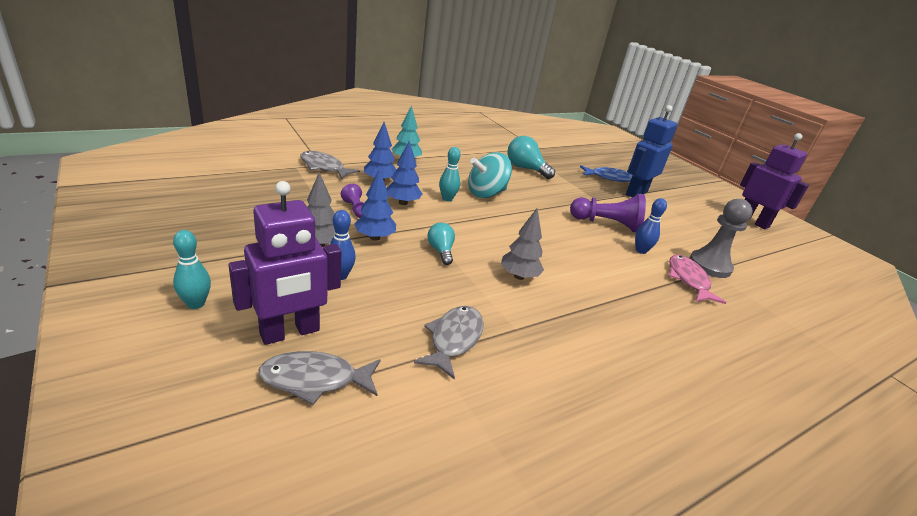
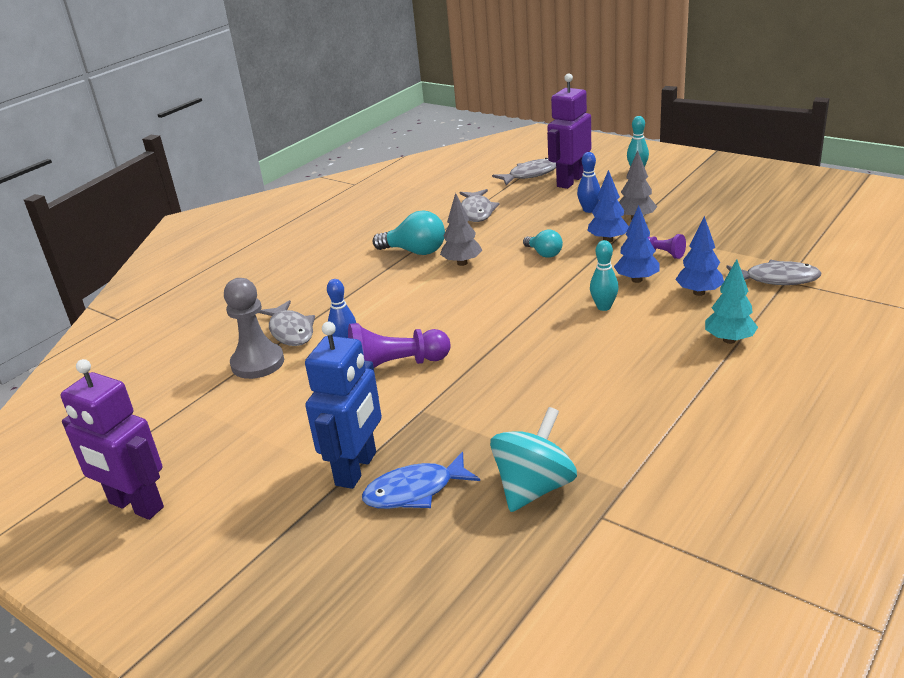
camera: 165 degrees right, 0 degrees up
(486, 193) = (572, 338): turquoise spinning top -> turquoise spinning top (534, 487)
(525, 169) = (567, 425): turquoise light bulb -> turquoise light bulb (415, 251)
(688, 280) = (291, 331): pink fish -> grey fish

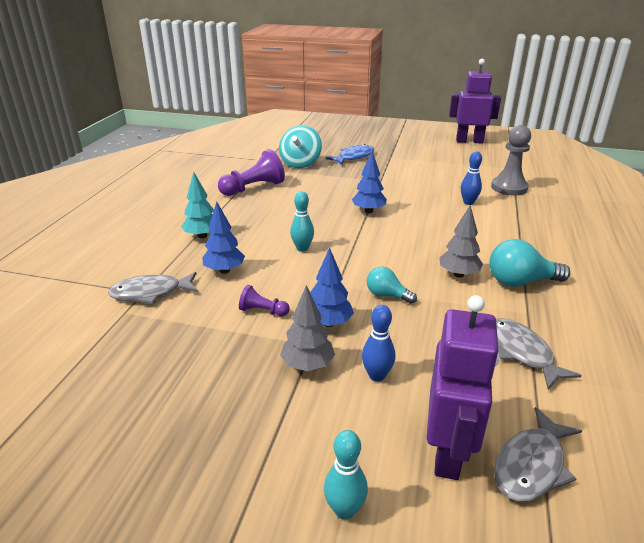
camera: 155 degrees right, 0 degrees up
(291, 331) = (519, 205): grey fish -> none
(357, 469) = (388, 159): blue robot -> none
(395, 366) = (420, 196): purple pawn -> purple pawn (253, 188)
(637, 280) = (282, 276): blue tree -> blue tree (368, 211)

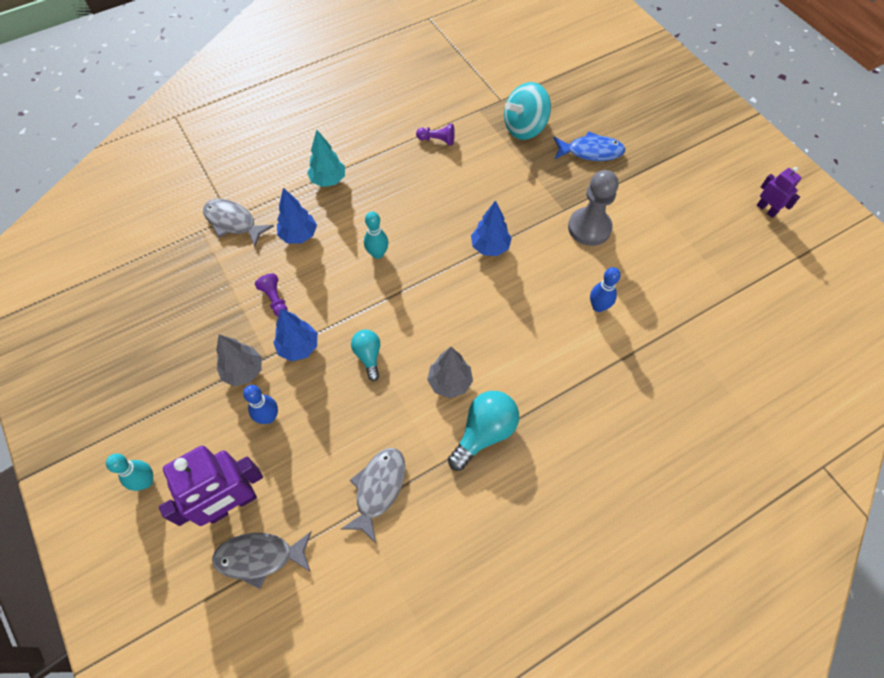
camera: 45 degrees right, 30 degrees up
(253, 188) = (437, 140): purple pawn -> purple pawn, size x0.51
(469, 141) = (766, 210): purple robot -> purple robot, size x0.53
(509, 188) = (677, 318): grey pawn -> grey pawn (589, 228)
(520, 282) = (484, 433): turquoise light bulb -> turquoise light bulb turned 90 degrees clockwise

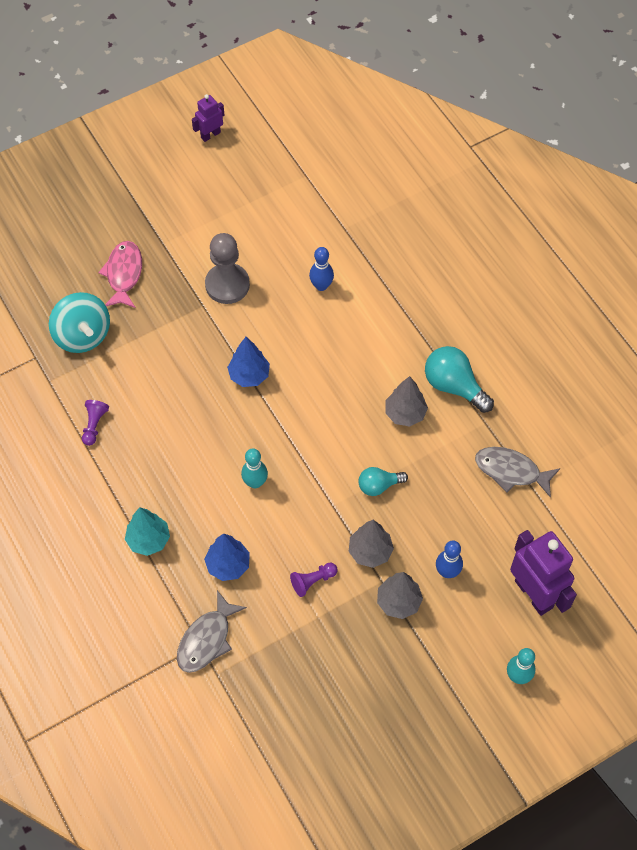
camera: 90 degrees left, 0 degrees up
(260, 557) = (578, 564): grey fish -> none
(299, 347) = (370, 551): blue tree -> grey tree
(591, 151) = (124, 274): blue fish -> pink fish

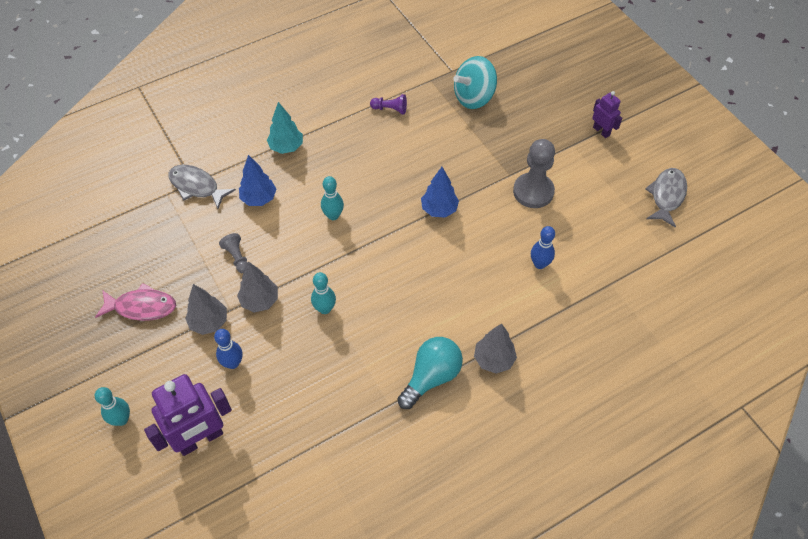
camera: 90 degrees right, 5 degrees down
(124, 274) = (536, 120): pink fish -> pink fish (142, 307)
(210, 135) = (701, 175): purple robot -> purple robot (601, 131)
(312, 581) = (237, 257): purple pawn -> grey pawn
(379, 485) = (325, 309): turquoise light bulb -> turquoise bowling pin
(405, 413) = (400, 332): grey tree -> grey tree (494, 359)
(511, 471) = (334, 426): grey fish -> grey fish (666, 196)

